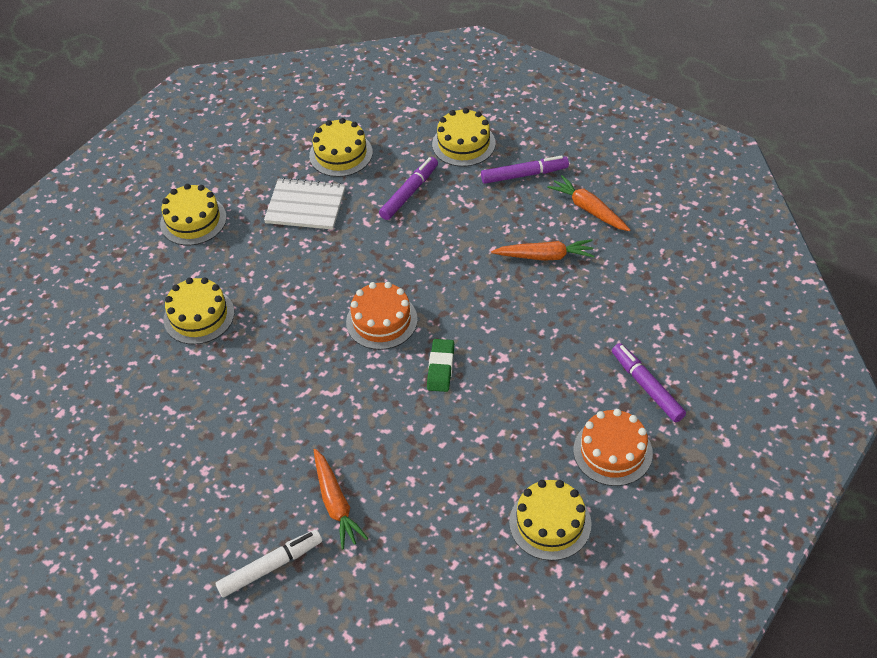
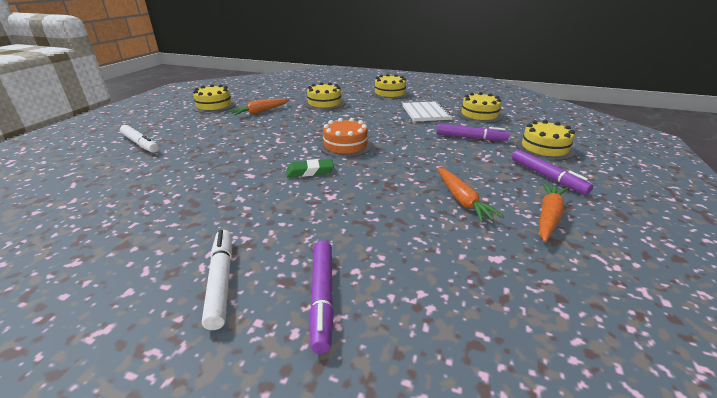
camera: 70 degrees right, 20 degrees down
(336, 503) = (184, 154): orange carrot -> orange carrot (260, 111)
(550, 523) = (134, 249): yellow cake -> yellow cake (214, 105)
(612, 451) = (221, 281): orange cake -> white marker
(647, 386) = (322, 297): purple marker -> purple marker turned 135 degrees clockwise

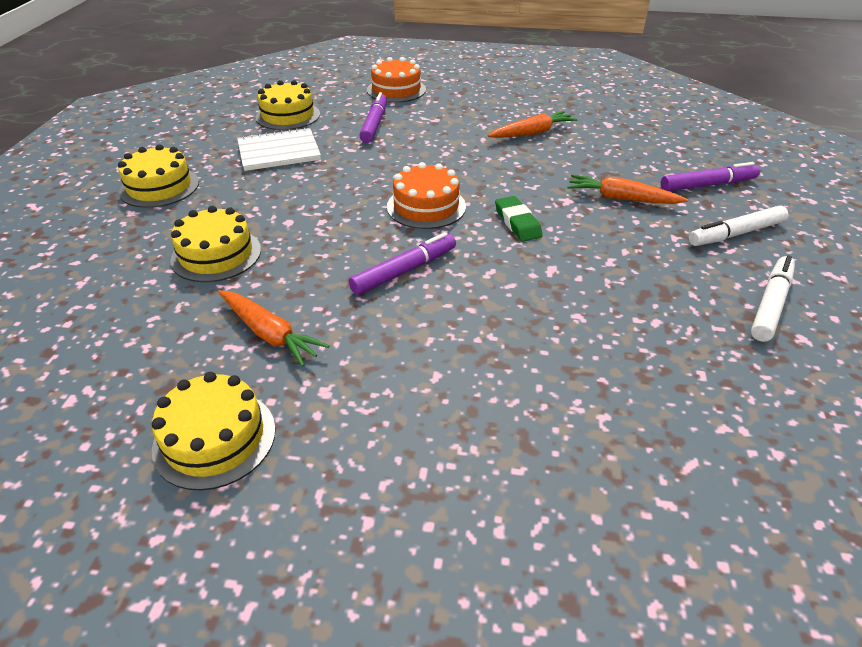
camera: 100 degrees left, 10 degrees up
(140, 144) = (497, 464): white marker -> white marker (771, 304)
(544, 148) = (396, 90): yellow cake -> orange cake
(547, 177) = (465, 95): purple marker -> purple marker (404, 271)
(548, 216) = (537, 102): orange carrot -> orange carrot (621, 198)

